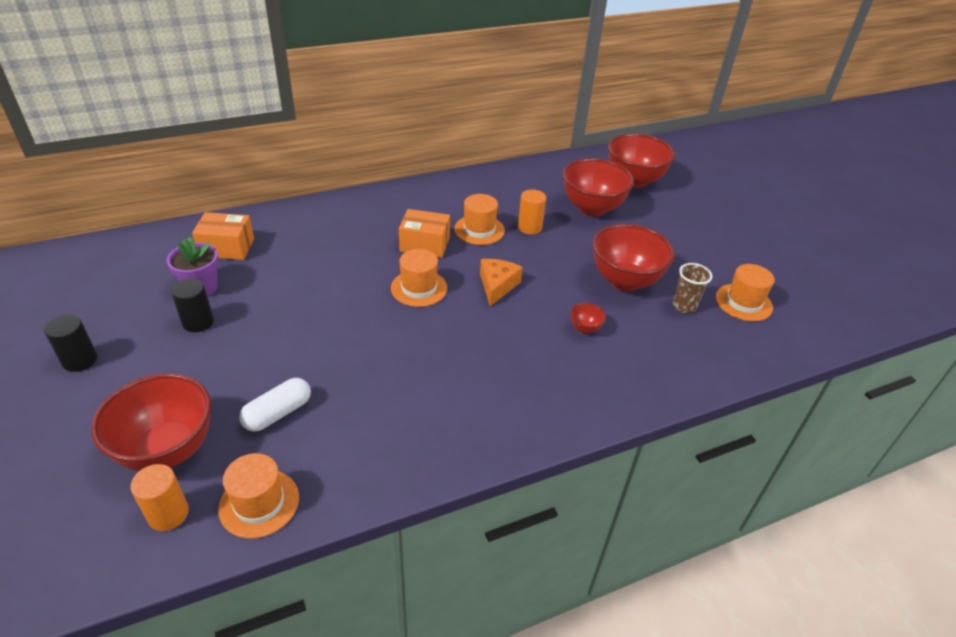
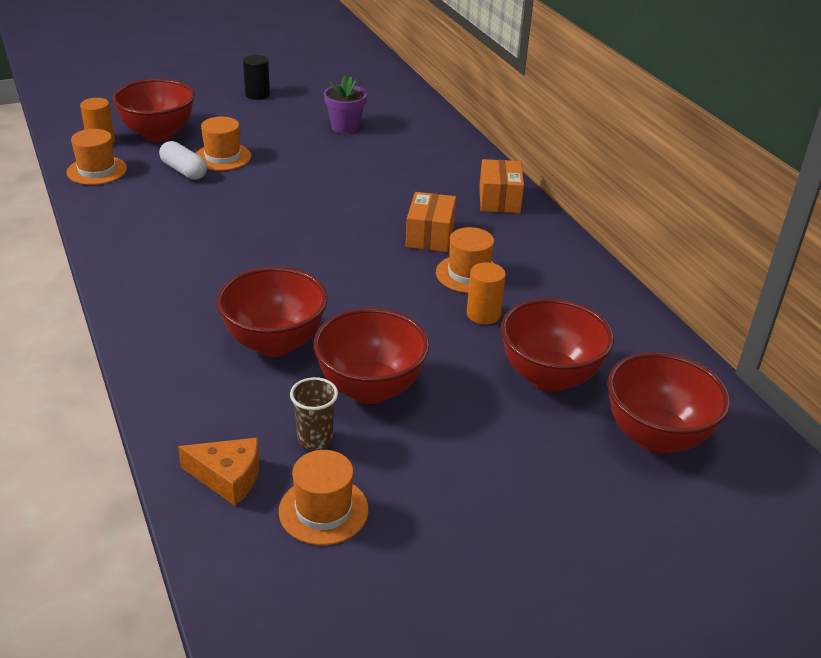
camera: 90 degrees right, 5 degrees down
(198, 322) = (298, 130): black cylinder -> none
(227, 248) = (406, 131): orange box -> orange box (499, 199)
(419, 288) = (348, 232): orange hat -> orange hat (222, 157)
(497, 286) = (355, 283): orange cheese -> orange cheese (228, 477)
(585, 328) = (274, 343): red bowl -> red bowl, size x2.39

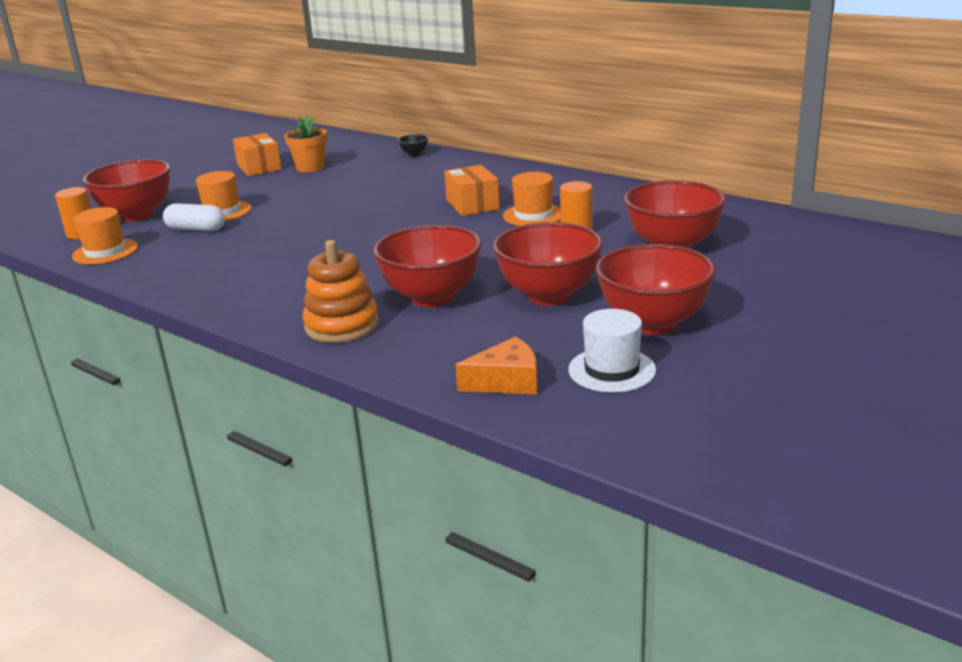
camera: 25 degrees left, 10 degrees down
(175, 343) = (342, 325): none -> orange stacking toy
(257, 95) = (200, 170): black cylinder -> none
(315, 440) = (547, 336): brown cup -> none
(323, 510) = (611, 370): orange hat -> white hat
(345, 127) = (310, 167): purple flower pot -> orange flower pot
(449, 143) = (414, 154): none -> black bowl
(499, 199) = (498, 172): orange box -> orange box (259, 167)
(656, 437) = (787, 251): red bowl -> red bowl (653, 323)

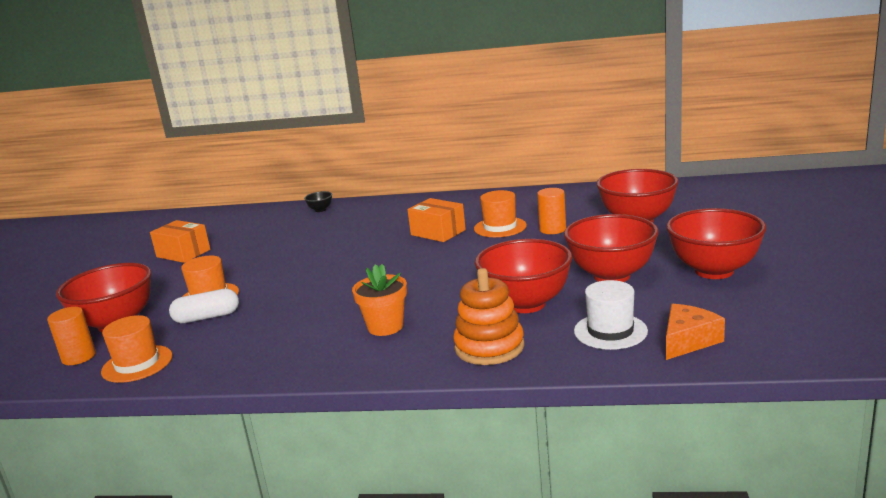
camera: 30 degrees left, 5 degrees down
(310, 167) = (238, 241): orange flower pot -> orange flower pot (385, 327)
(611, 370) = (742, 308): white hat -> white hat (610, 331)

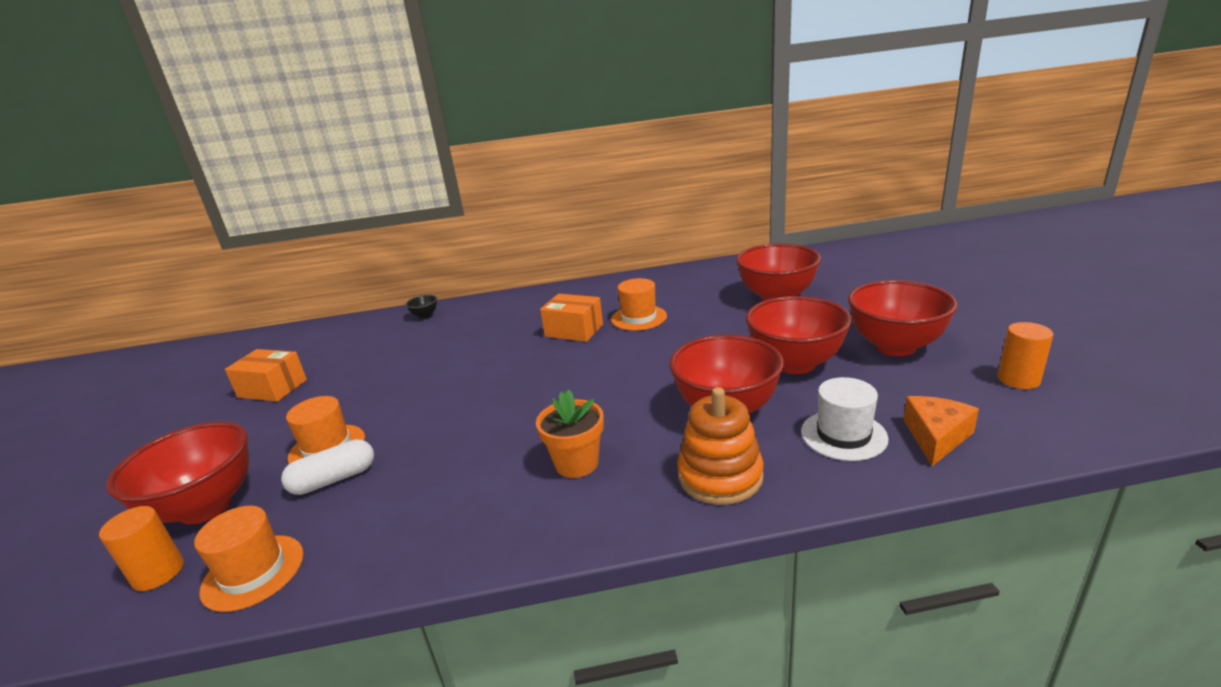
camera: 15 degrees left, 5 degrees up
(552, 229) = (696, 315): orange cylinder -> orange cylinder (1018, 379)

